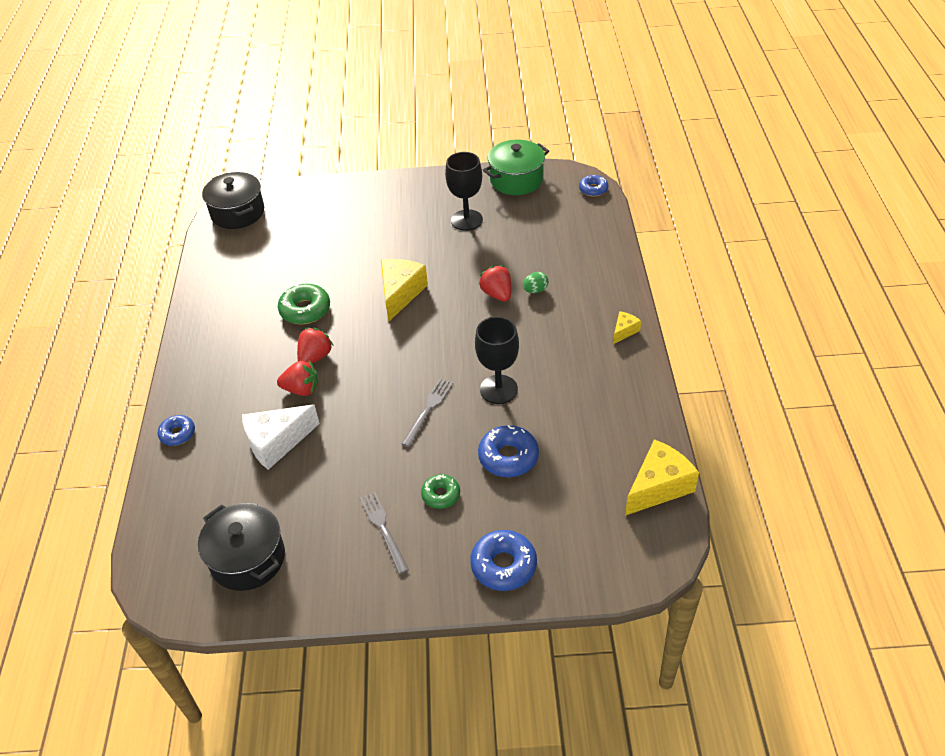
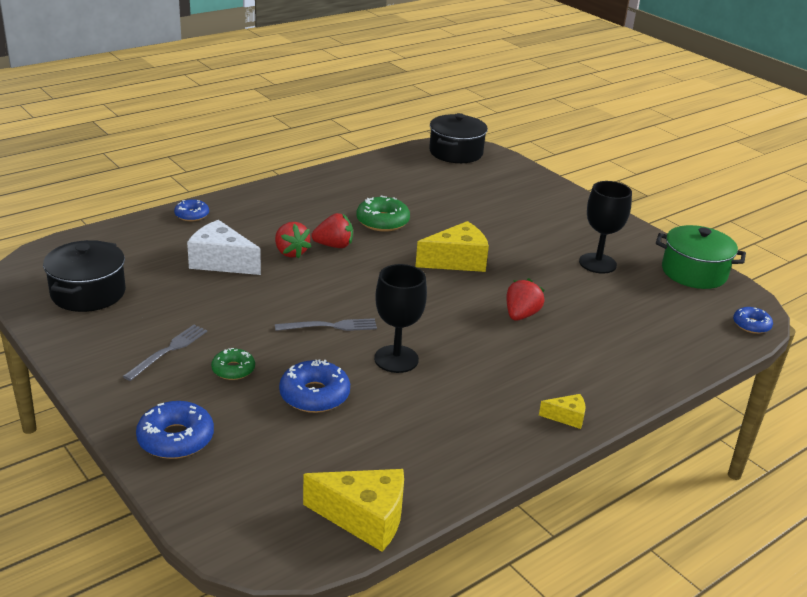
camera: 50 degrees right, 15 degrees down
(535, 290) = (554, 337): green egg -> none

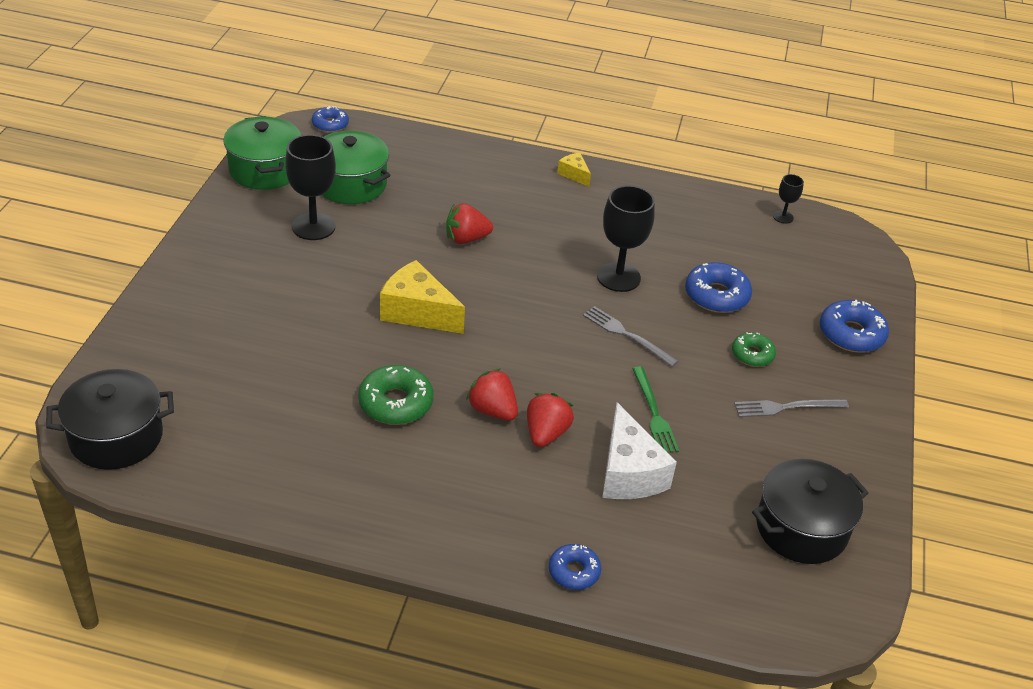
camera: 130 degrees left, 10 degrees up
(248, 295) = (654, 413): none -> green fork
(364, 518) = (783, 217): yellow cheese -> black goblet
(644, 298) = (351, 184): none -> green pot

